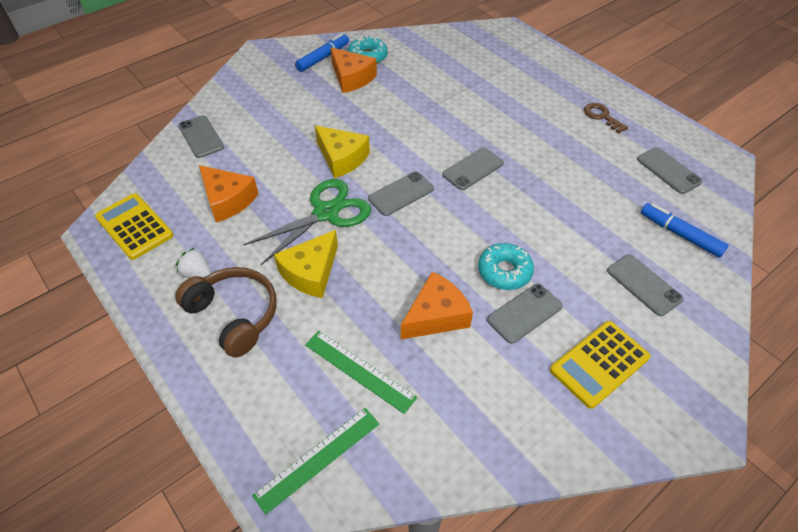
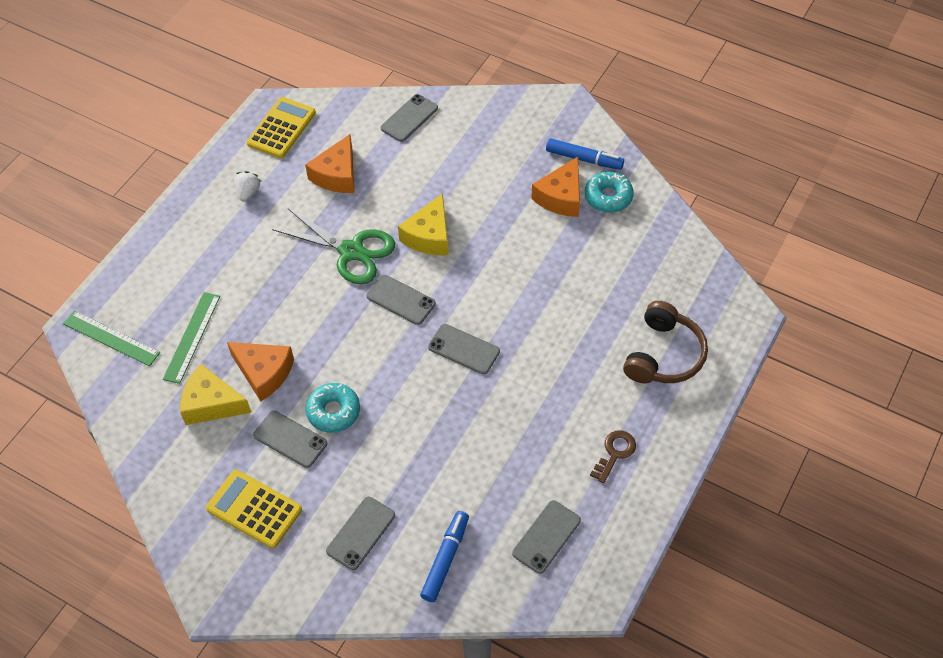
camera: 70 degrees right, 5 degrees up
(234, 315) = (216, 235): brown headphones -> brown headphones (664, 355)
(311, 273) = (278, 267): yellow cheese -> yellow cheese (211, 404)

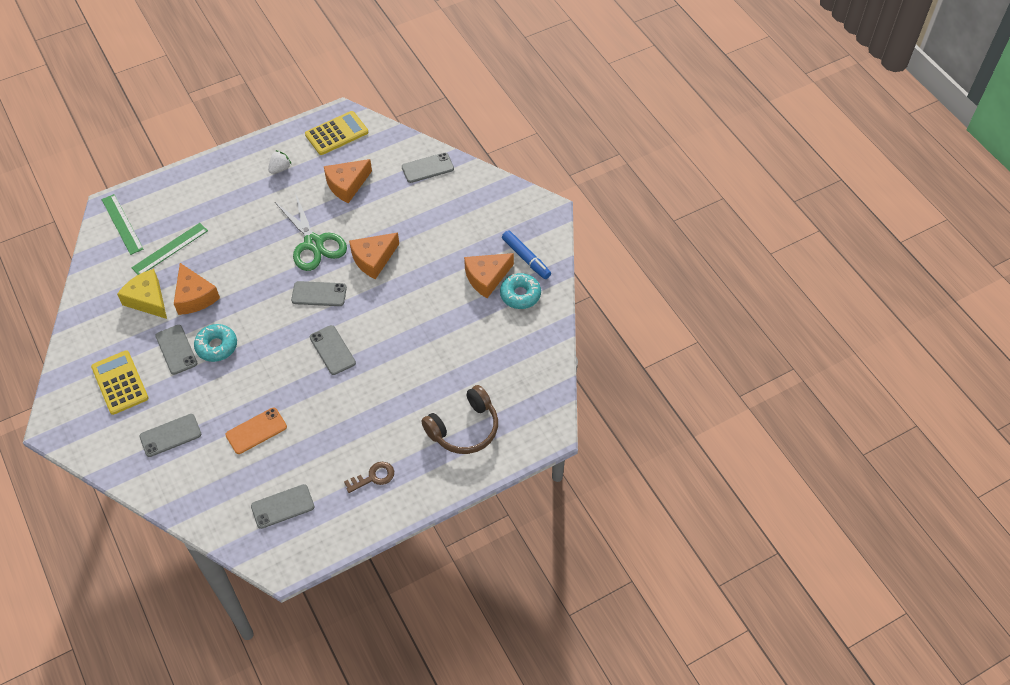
camera: 30 degrees right, 0 degrees up
(401, 300) = (319, 294): grey phone -> grey phone turned 60 degrees counterclockwise
(429, 236) = (373, 259): yellow cheese -> orange cheese
(445, 559) = (208, 483): blue marker -> none
(452, 475) = (256, 431): none -> orange phone

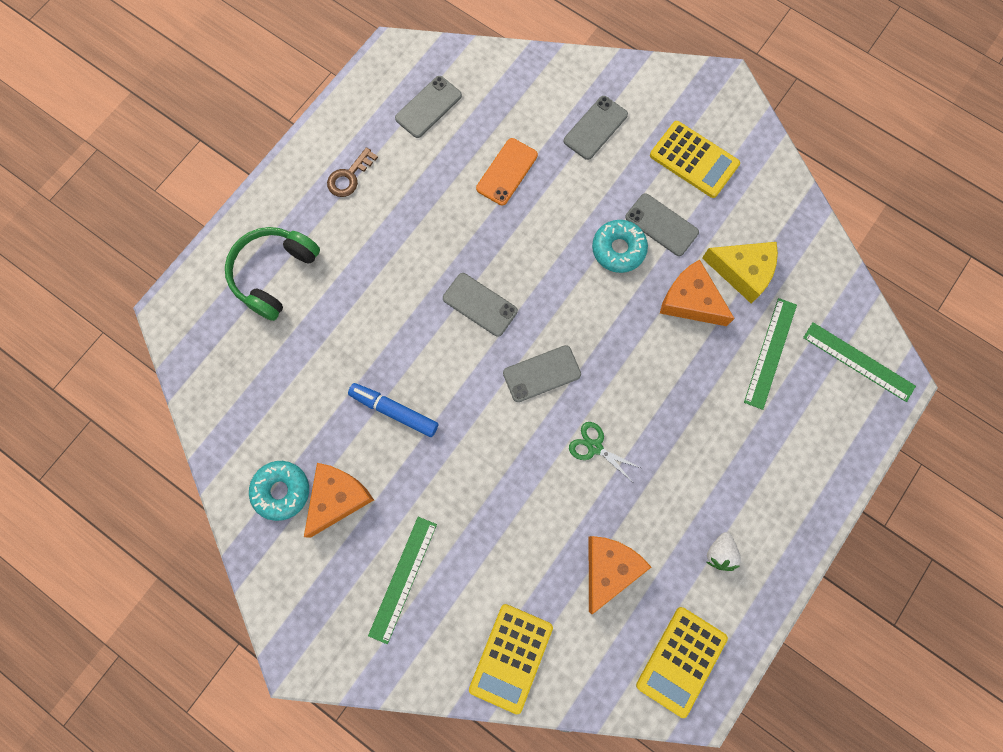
camera: 155 degrees right, 20 degrees up
(313, 243) = (595, 447): green scissors -> green scissors, size x0.51
(373, 259) = (502, 458): orange cheese -> none
(427, 168) = (511, 657): grey phone -> yellow calculator
(464, 428) = (274, 274): brown headphones -> green headphones
(468, 224) = (403, 579): none -> green ruler
(526, 258) = (297, 555): blue marker -> blue marker (394, 411)

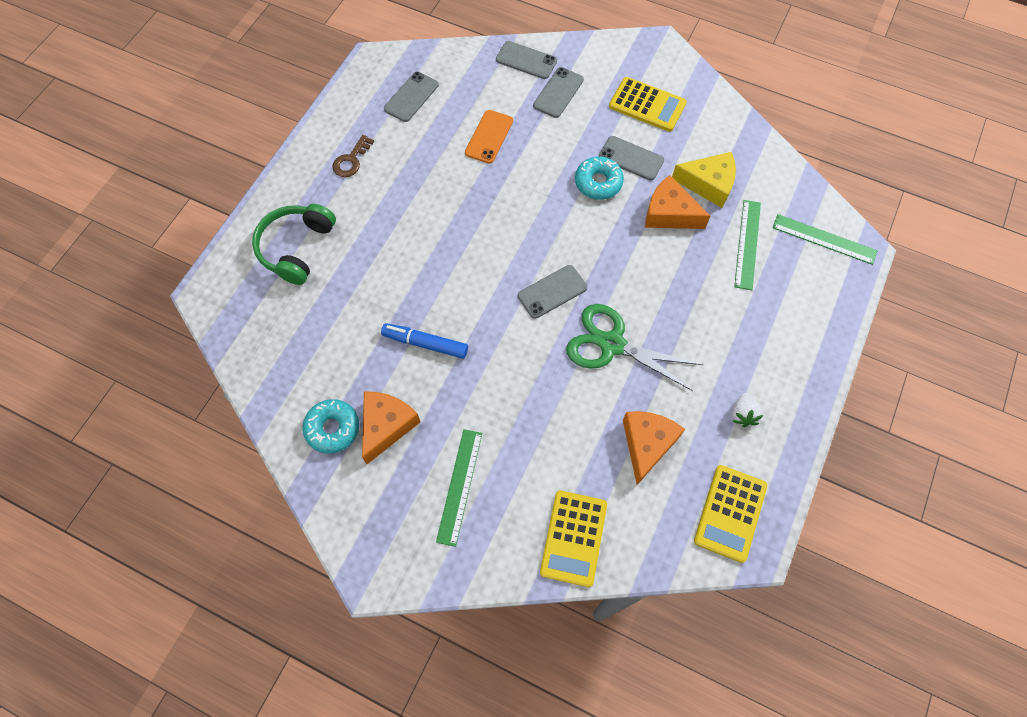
camera: 10 degrees left, 10 degrees down
(480, 304) = (486, 244): grey phone -> grey phone (526, 60)
(595, 447) = (612, 344): green scissors -> green scissors, size x1.96

